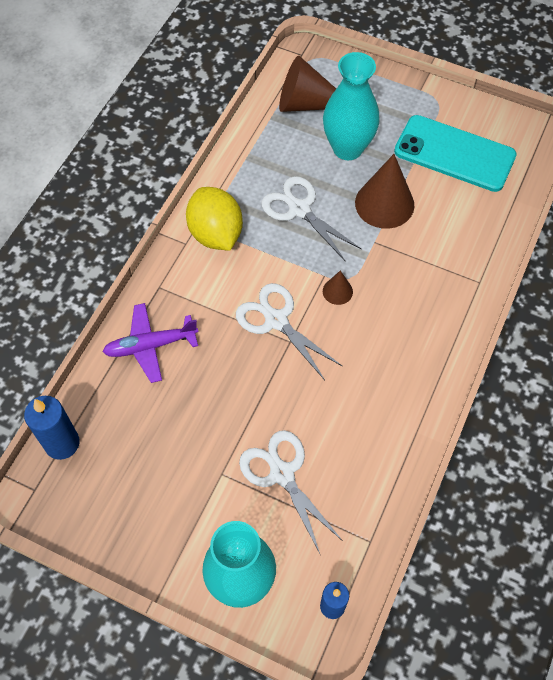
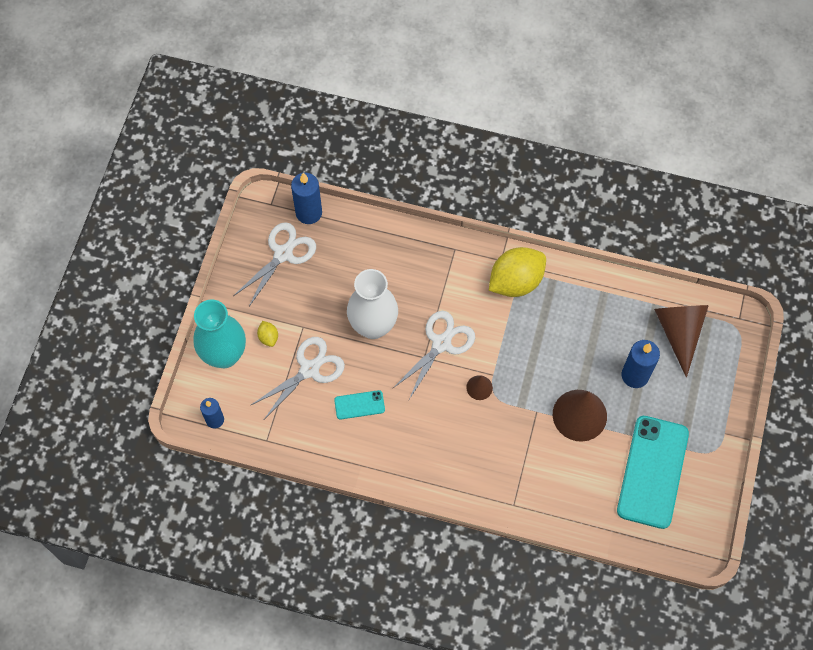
camera: 80 degrees right, 5 degrees up
(150, 346) = (400, 254): purple plane -> none
(227, 519) = (268, 337): none -> yellow lemon
(238, 390) = (373, 326): none -> white vase
(299, 209) = (556, 344): white scissors -> white scissors (283, 254)
(339, 422) = (359, 405): none -> turquoise phone
(347, 148) = (635, 375): turquoise vase -> blue candle

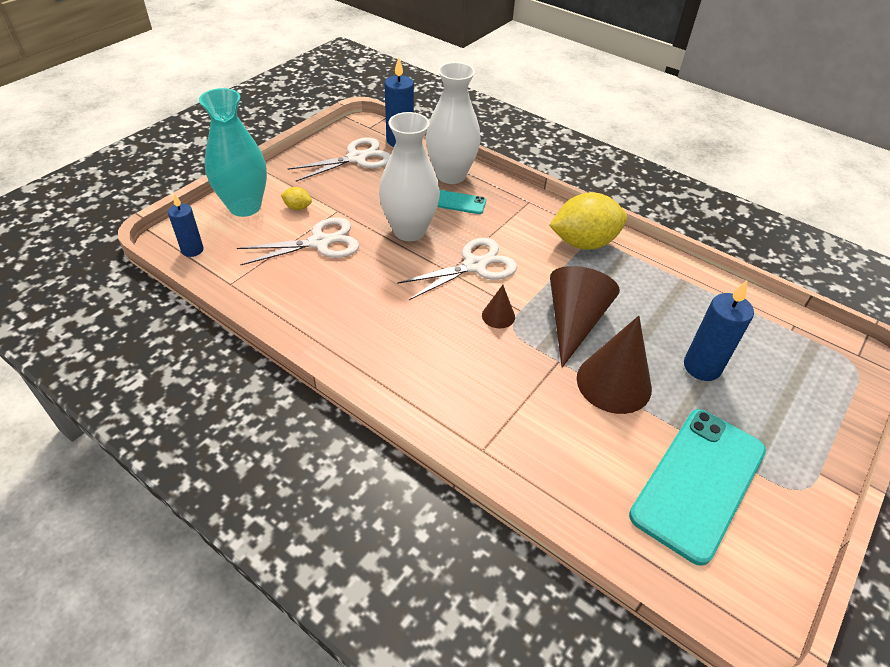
camera: 20 degrees right, 20 degrees down
(268, 337) = (297, 207): yellow lemon -> yellow lemon turned 75 degrees counterclockwise
(359, 405) = (352, 287): turquoise phone -> turquoise phone (459, 202)
(376, 242) = (451, 175): none -> white vase
(679, 332) = (772, 344): brown cone -> brown cone (574, 322)

